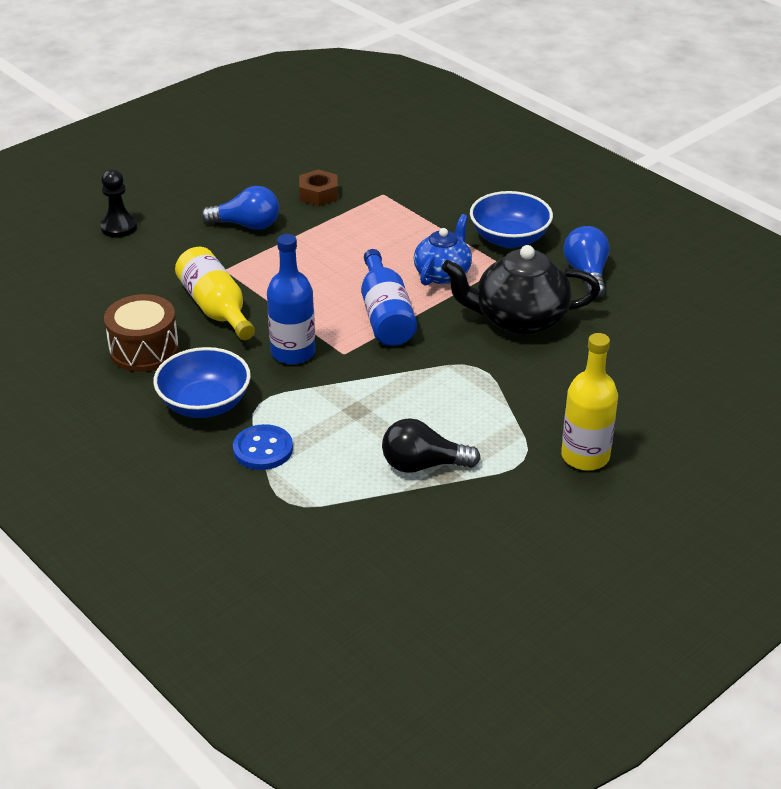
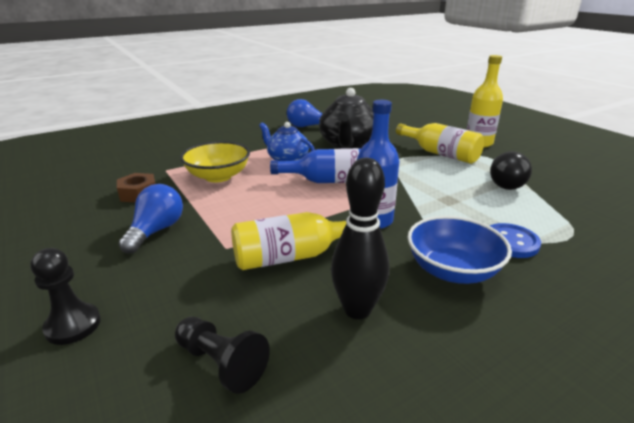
camera: 80 degrees left, 10 degrees down
(86, 296) = (221, 363): none -> black pawn
(144, 350) = (357, 309): brown drum -> black bowling pin
(375, 232) = (218, 176): none -> yellow bowl
(509, 239) = (258, 139): blue bowl -> none
(517, 411) = (440, 154): none -> yellow bottle

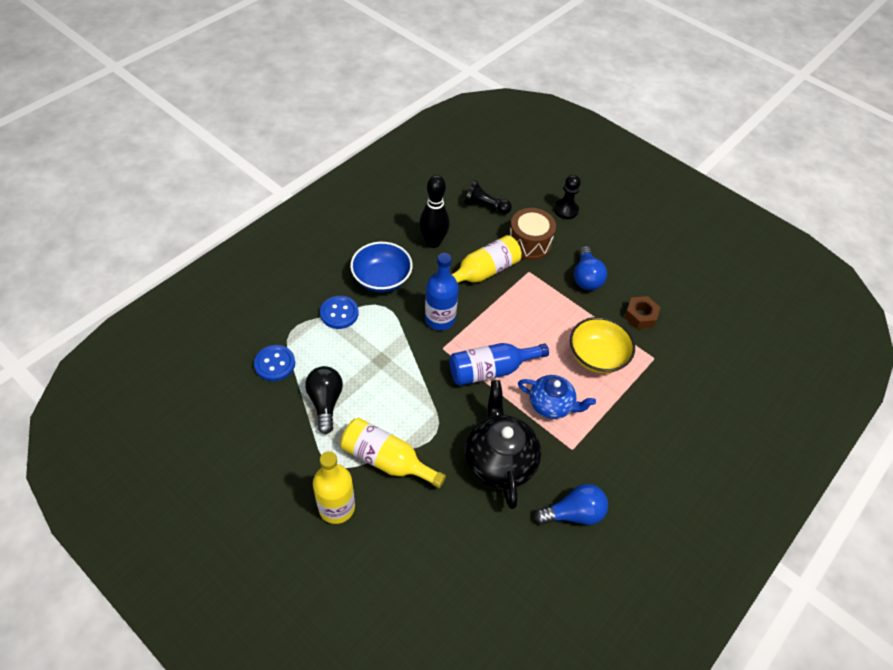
camera: 160 degrees right, 25 degrees up
(193, 281) = (529, 243): none -> brown drum
(576, 212) = (275, 364): none -> blue button

